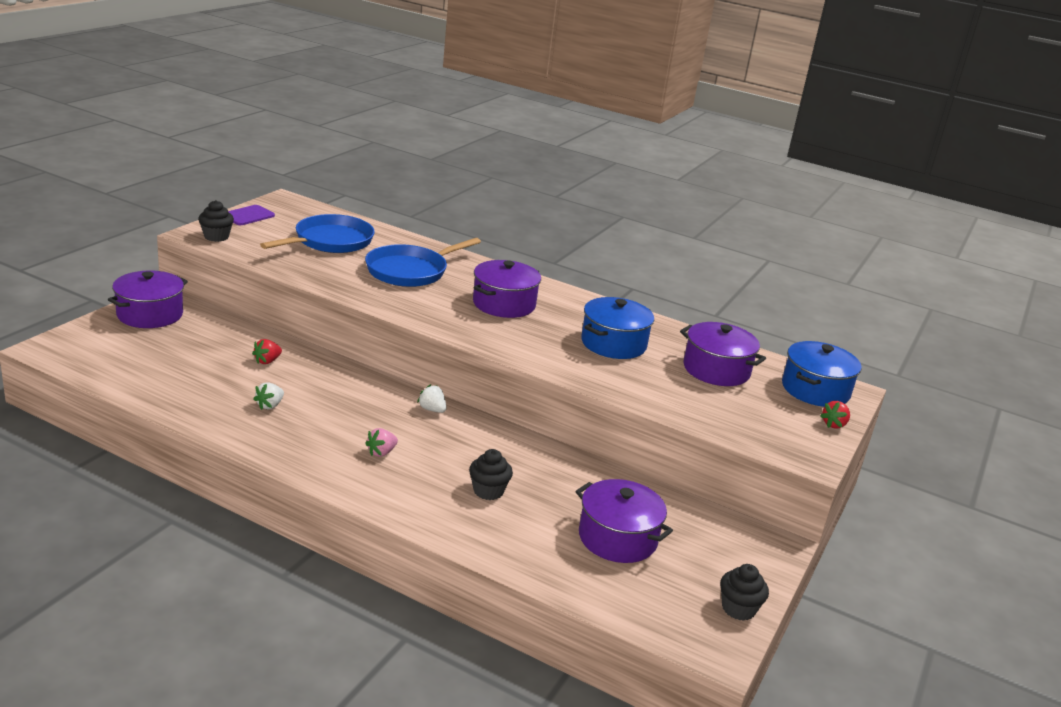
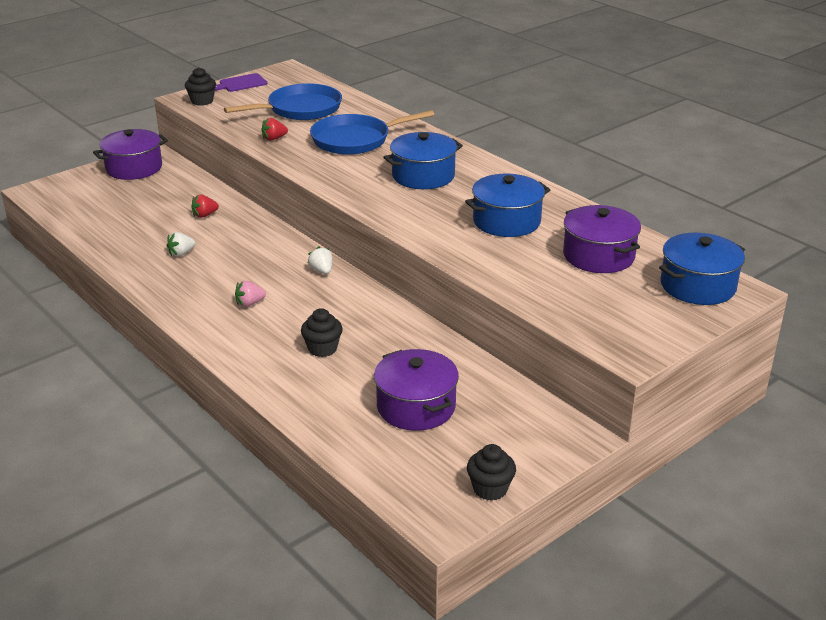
camera: 25 degrees right, 5 degrees up
(504, 304) = (423, 176): purple pot -> blue pot
(834, 424) = (689, 323): red strawberry -> red strawberry (274, 139)

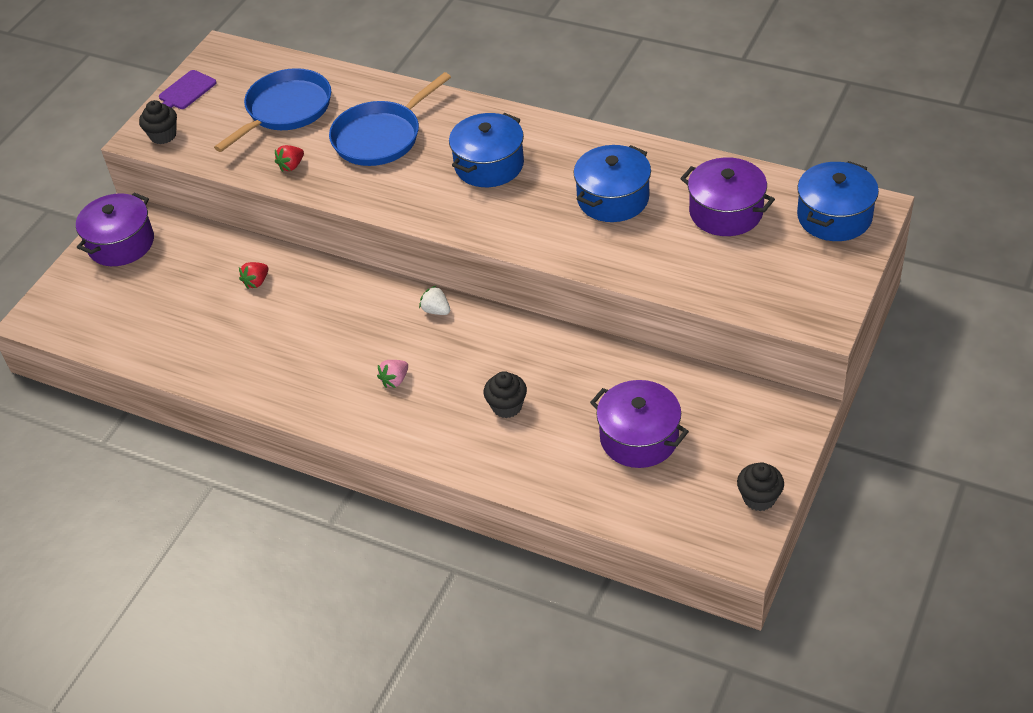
camera: 20 degrees left, 15 degrees up
(181, 253) = (273, 343): white strawberry -> none

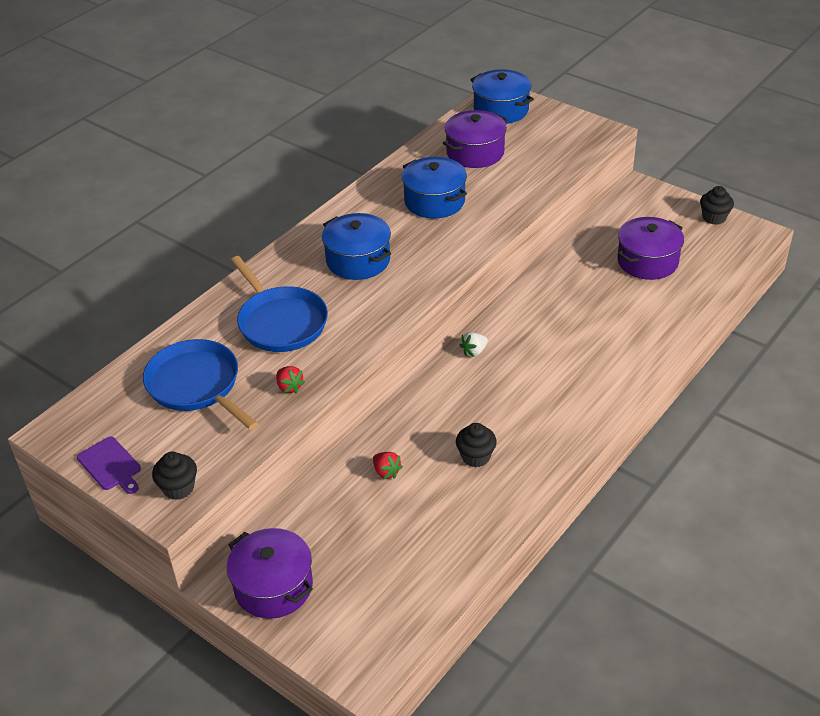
camera: 80 degrees left, 5 degrees down
(395, 380) = (550, 386): pink strawberry -> none
(507, 406) = (598, 324): black cupcake -> black cupcake (476, 457)

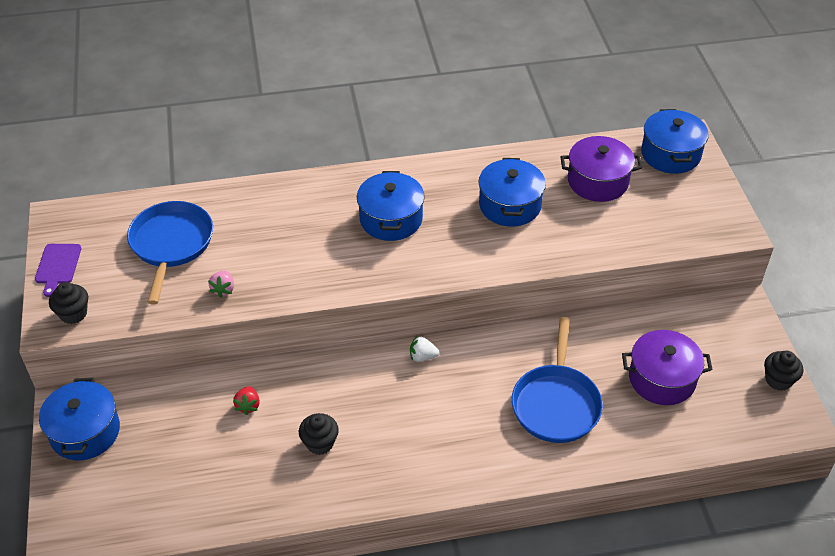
camera: 40 degrees right, 5 degrees up
(273, 586) = (85, 432): purple pot -> blue pot
(280, 322) = (279, 233): blue pan -> blue pan (556, 404)
(289, 387) = (223, 289): red strawberry -> pink strawberry

